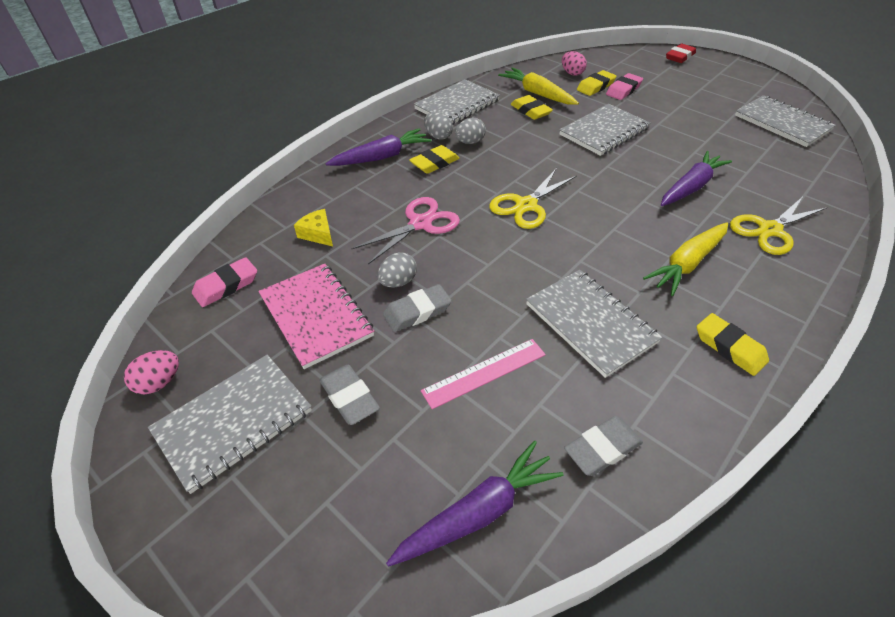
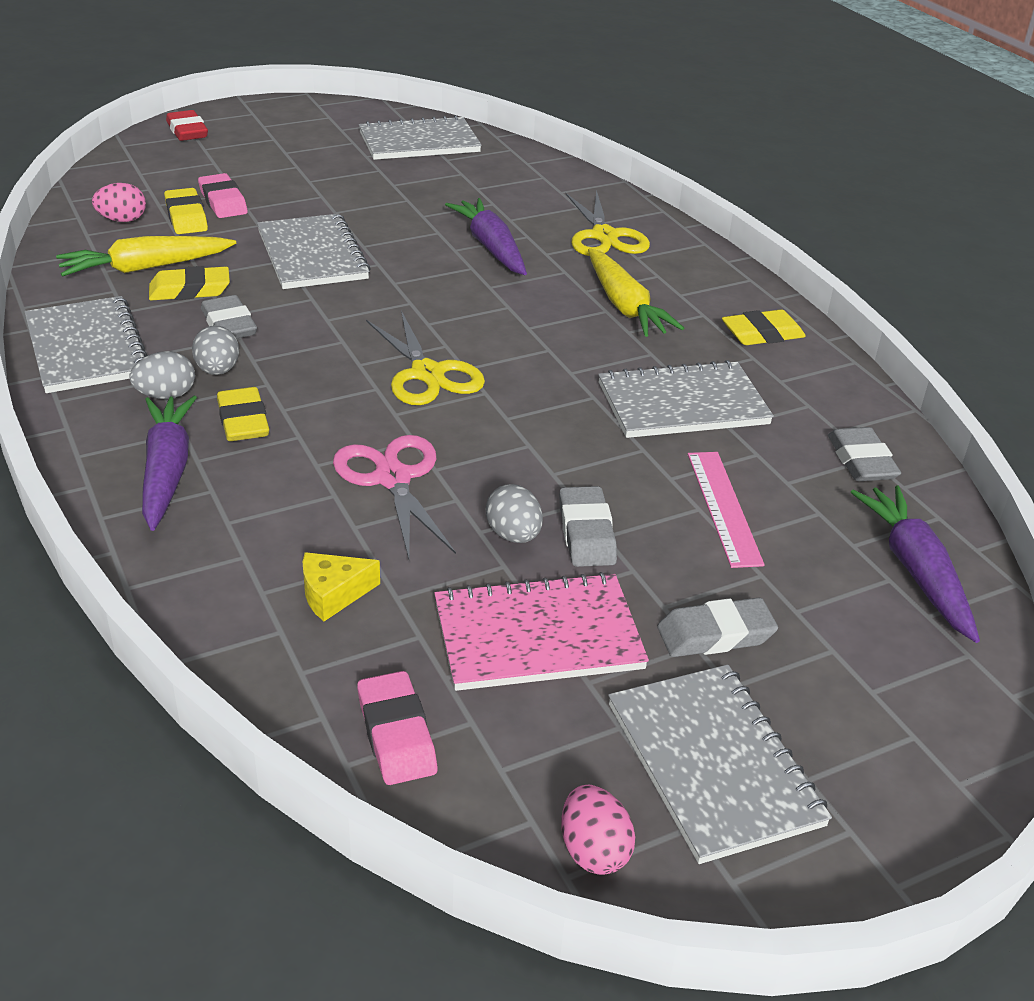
camera: 70 degrees left, 10 degrees down
(511, 131) = (229, 325): none -> grey eraser

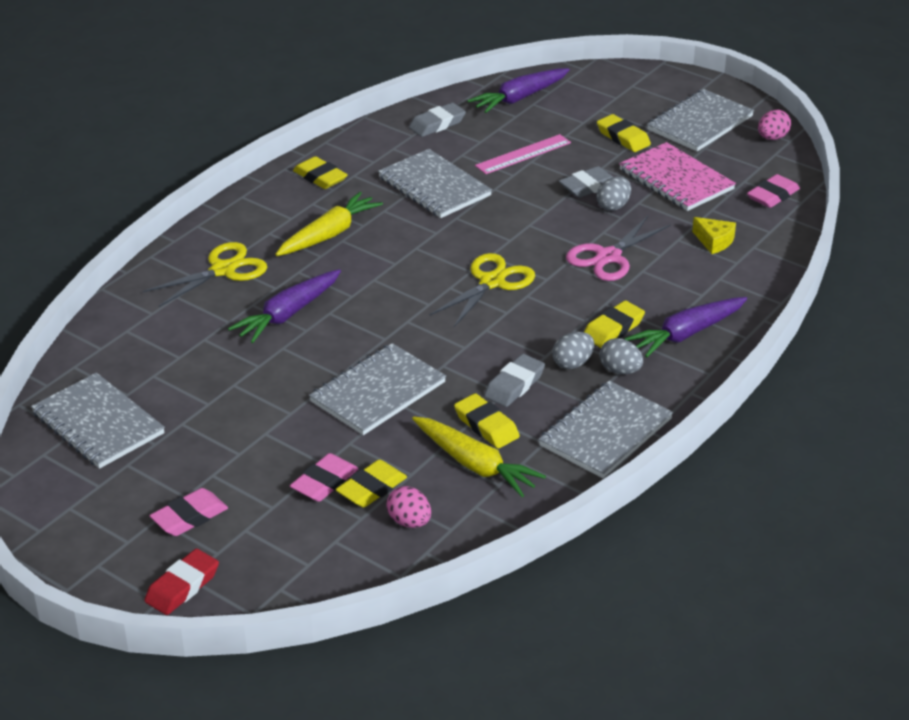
camera: 115 degrees left, 0 degrees up
(258, 148) = (189, 517): none -> pink eraser
(715, 634) = (623, 137): grey eraser -> yellow eraser

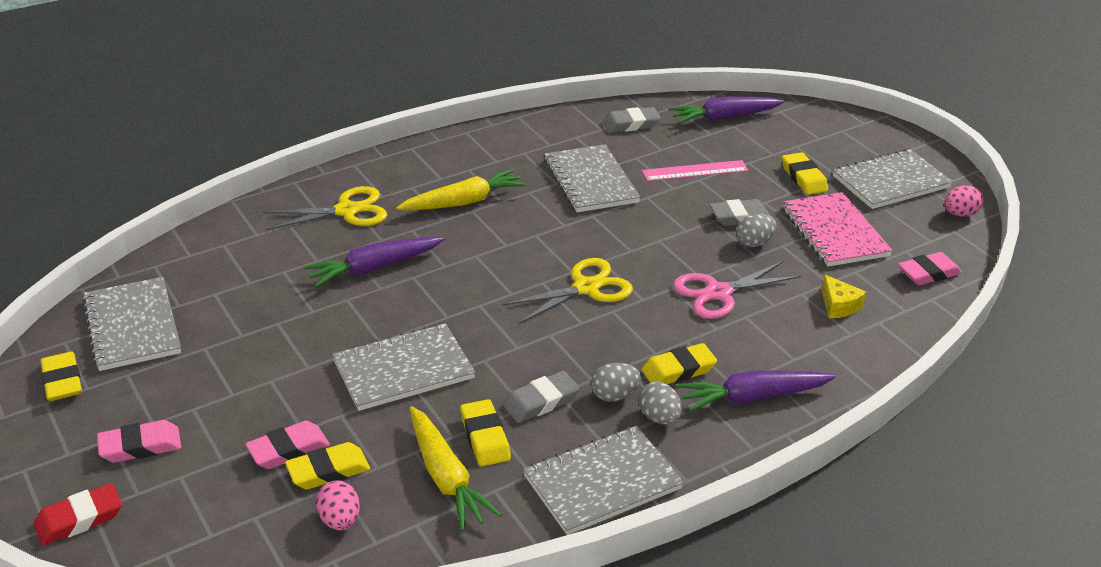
camera: 20 degrees right, 0 degrees up
(320, 177) = (492, 147): yellow eraser -> yellow eraser (62, 381)

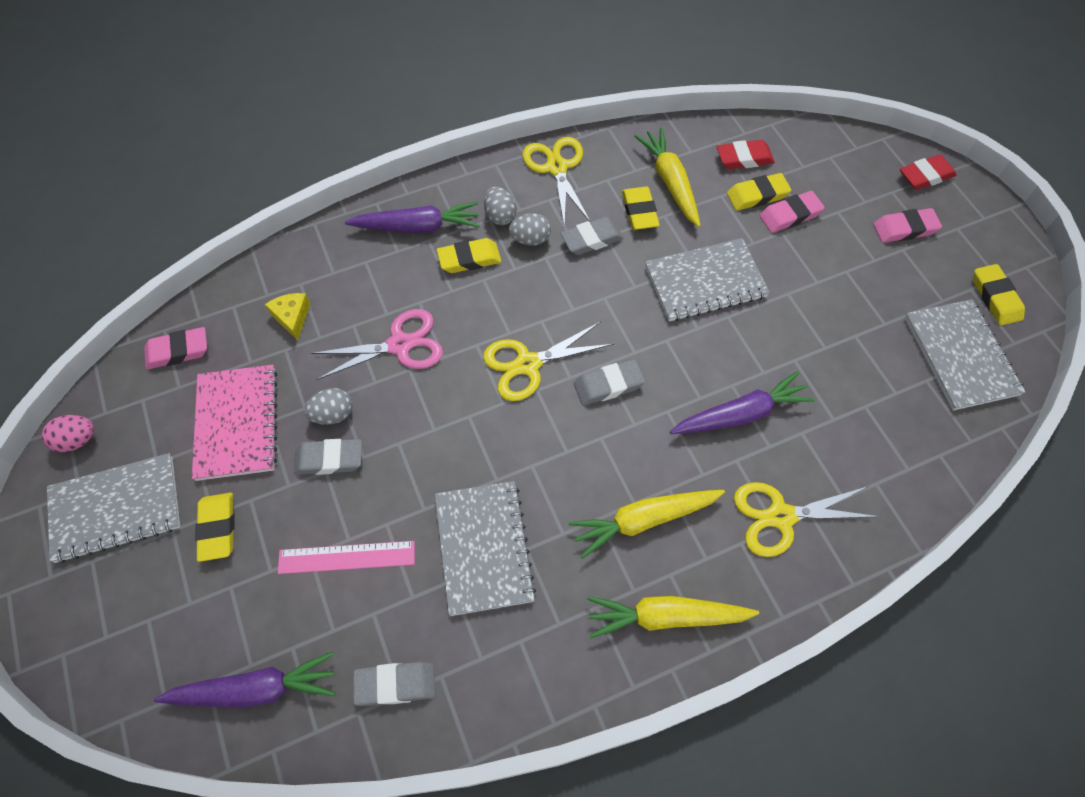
camera: 170 degrees left, 25 degrees up
(339, 520) = (744, 158): pink egg -> red eraser
(443, 159) = (666, 617): none -> yellow carrot
(504, 279) = (608, 385): none -> grey eraser
(602, 482) = (557, 168): grey notebook -> yellow scissors

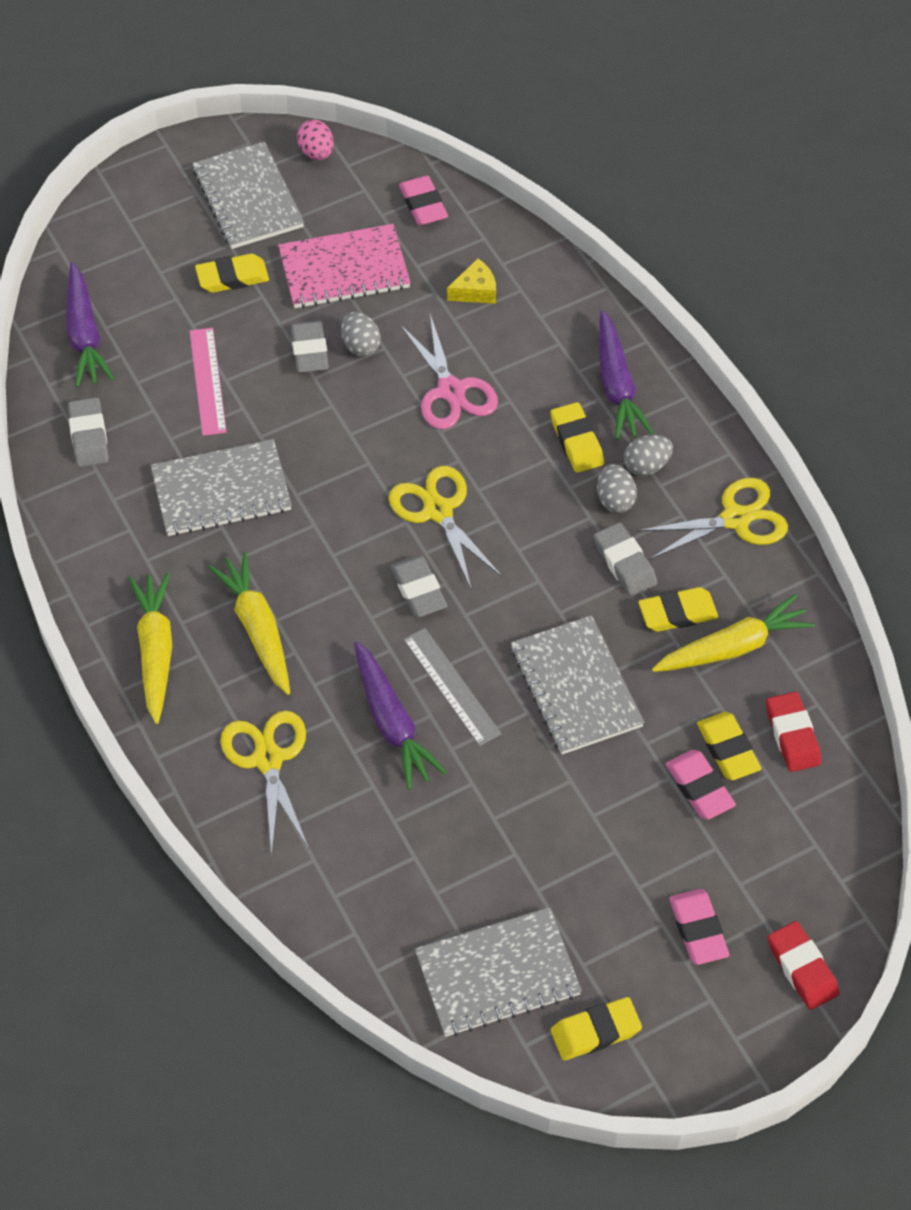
camera: 85 degrees right, 5 degrees down
(705, 367) = (451, 686): none -> grey ruler

